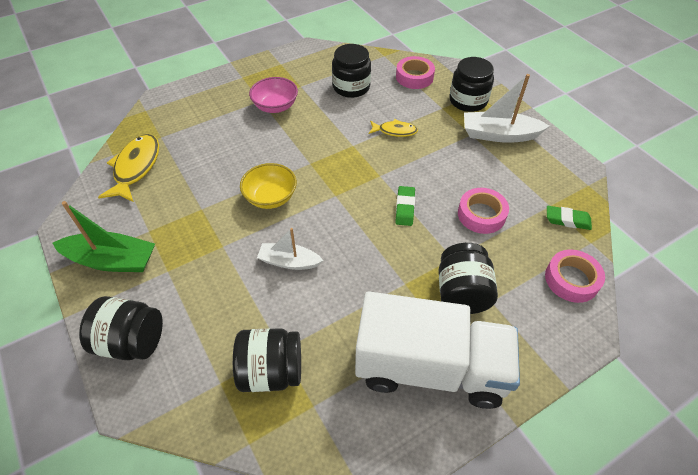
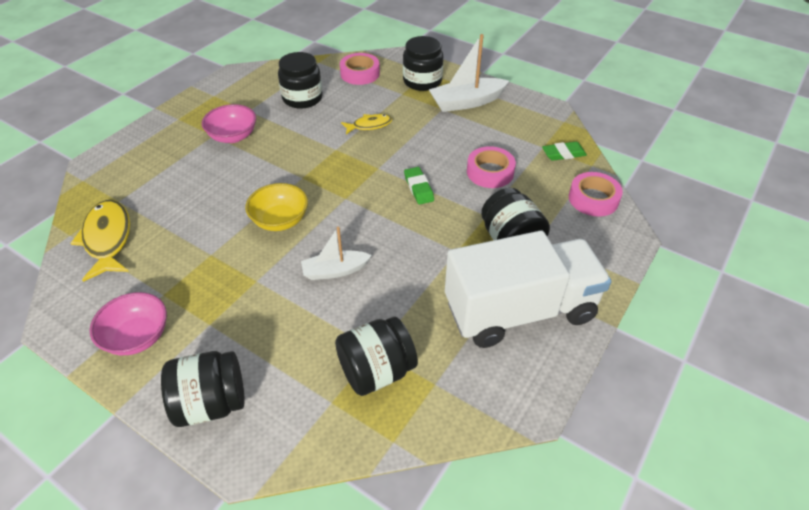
camera: 25 degrees left, 5 degrees down
(112, 260) = (137, 337): green boat -> pink bowl

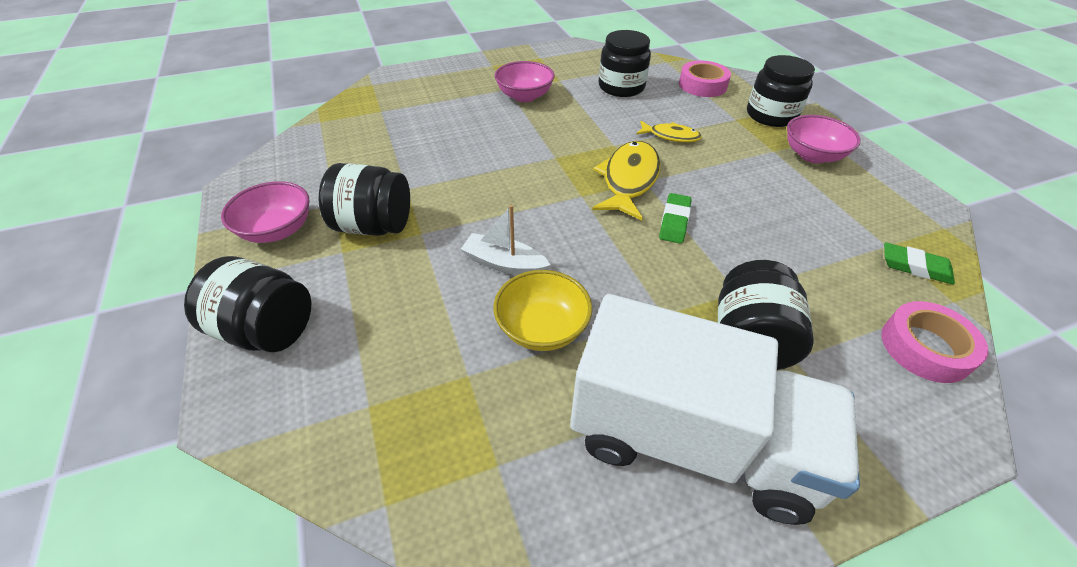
camera: 35 degrees right, 0 degrees up
(107, 239) = (341, 137): yellow fish -> yellow fish (628, 180)
(280, 220) = (496, 187): yellow bowl -> yellow bowl (542, 328)
(376, 371) = (446, 402): black jar -> black jar (374, 226)
(467, 102) = (812, 155): white boat -> pink bowl
(490, 172) = (783, 243): pink tape -> none

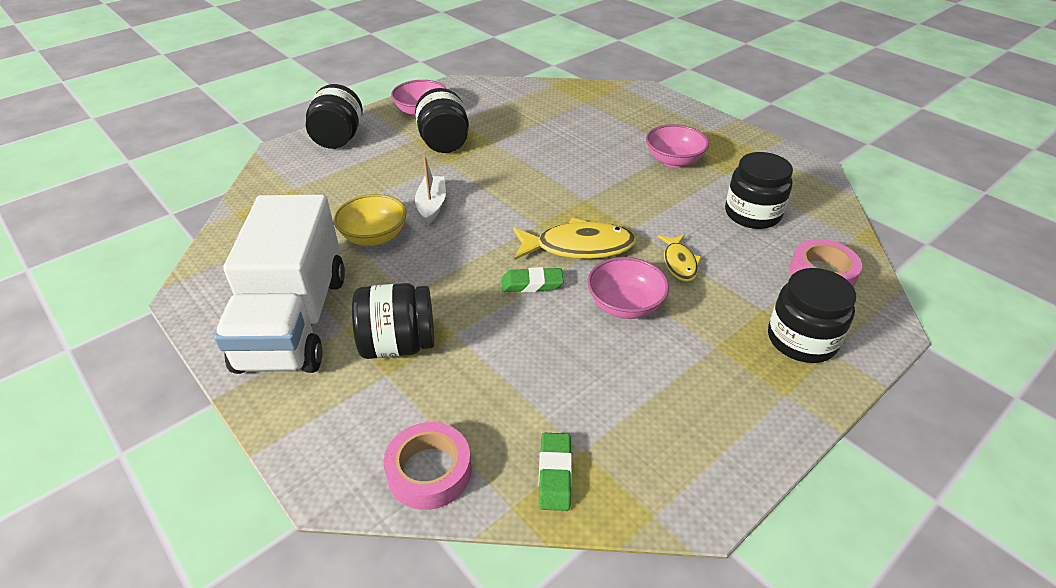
camera: 70 degrees right, 5 degrees down
(812, 155) = (732, 382): pink bowl -> pink bowl (625, 305)

